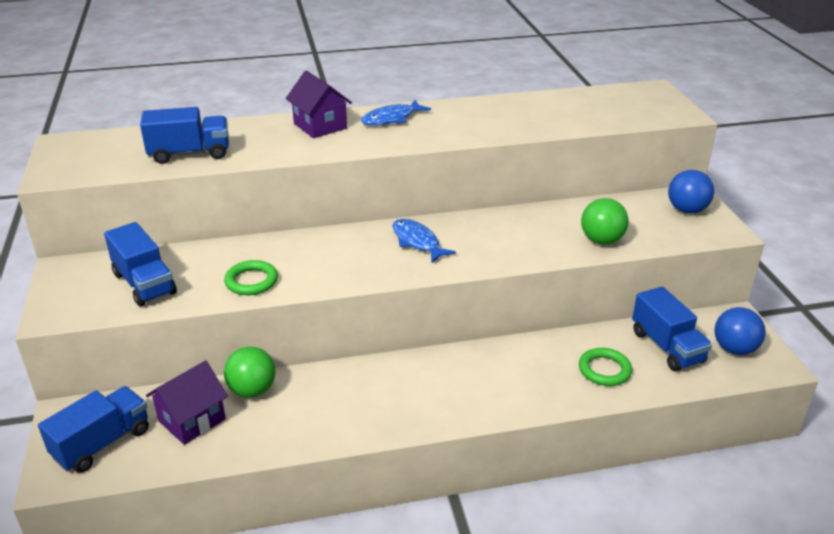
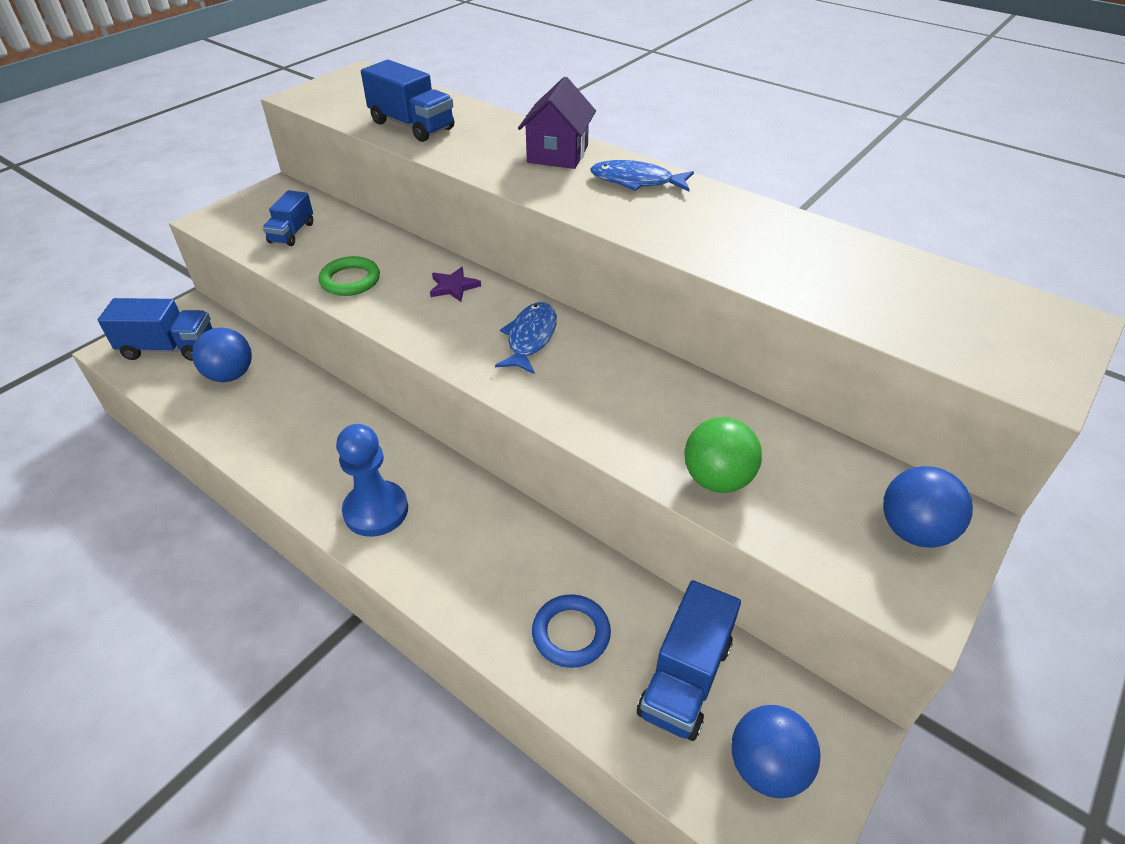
camera: 50 degrees right, 10 degrees up
(144, 284) = (292, 233): blue truck -> blue truck, size x0.64
(192, 420) = (230, 375): purple house -> blue ball
(252, 390) = (296, 384): green ball -> none
(324, 245) = (453, 287): none -> purple star
(430, 403) = (376, 510): none -> blue pawn
(604, 370) = (571, 633): green ring -> blue ring

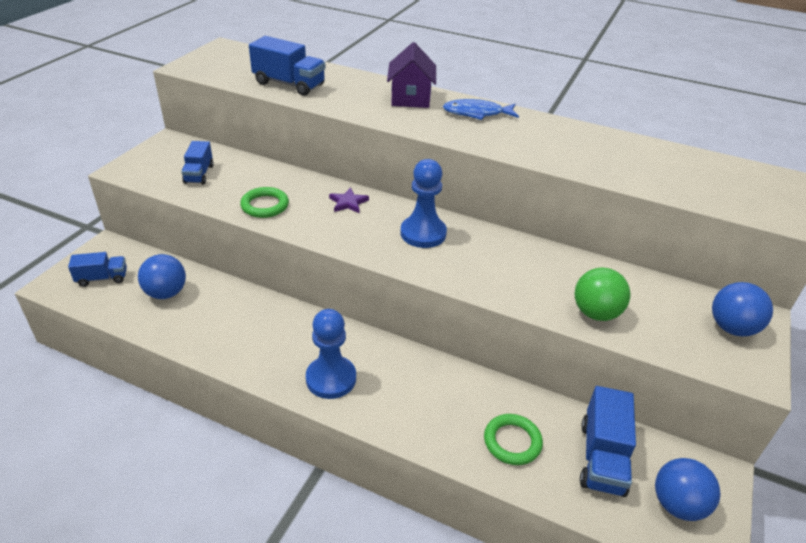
camera: 15 degrees left, 5 degrees down
(169, 348) = (102, 278): blue truck -> blue truck, size x0.64
(530, 338) = (423, 233): blue fish -> blue pawn
(571, 633) = (512, 442): blue ring -> green ring

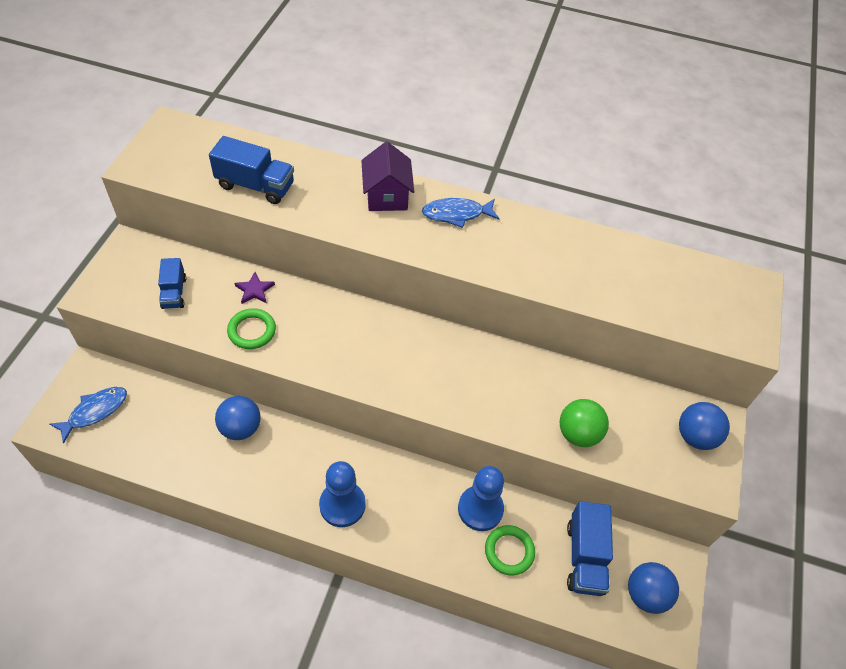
camera: 10 degrees left, 15 degrees up
(102, 278) = (95, 412): blue truck -> blue fish
(166, 293) = (164, 423): blue ball -> blue ball (241, 428)
(348, 203) = (335, 317): purple star -> purple star (254, 290)
(423, 233) = (413, 352): blue pawn -> blue pawn (480, 509)

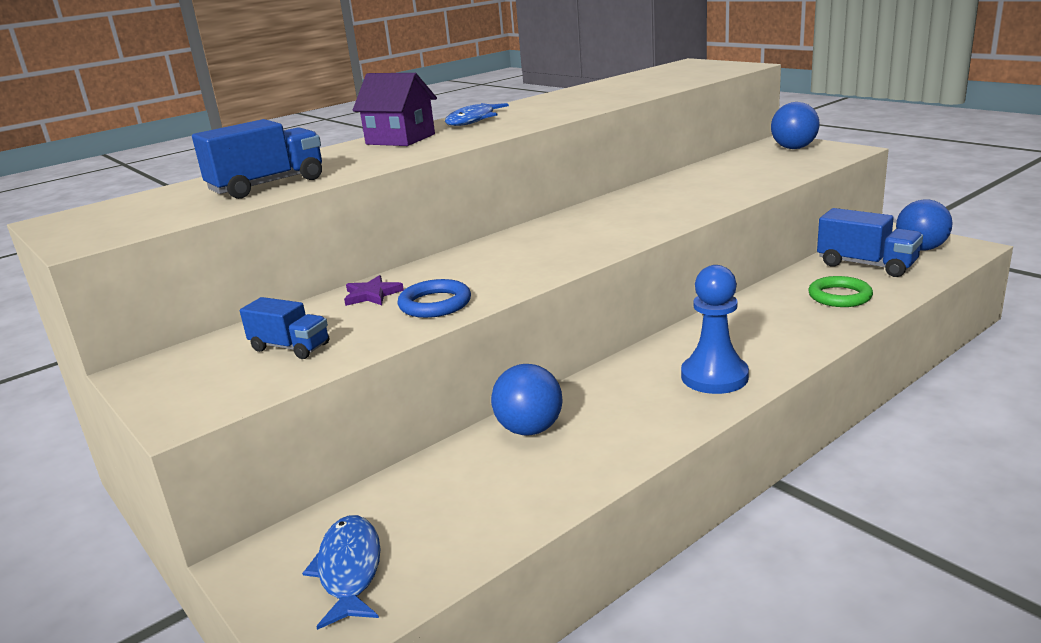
camera: 50 degrees left, 30 degrees down
(252, 331) = (435, 304): green ring -> blue ring
(480, 509) = (777, 301): blue pawn -> none
(578, 434) = (756, 180): green ball -> none

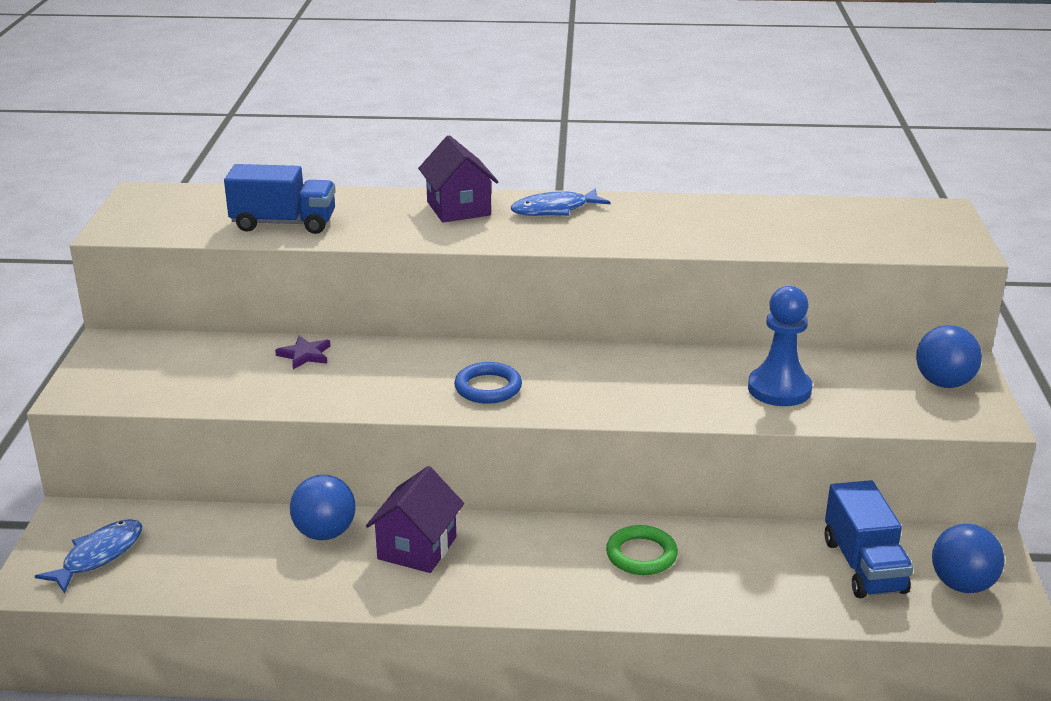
camera: 40 degrees right, 5 degrees up
(290, 347) = (193, 374): blue truck -> none
(435, 304) = (319, 390): blue ring -> blue ring (488, 388)
(617, 397) = (417, 548): none -> purple house
(714, 377) = (507, 580): blue pawn -> blue pawn (779, 389)
(839, 296) = (760, 580): green ring -> green ring (641, 555)

